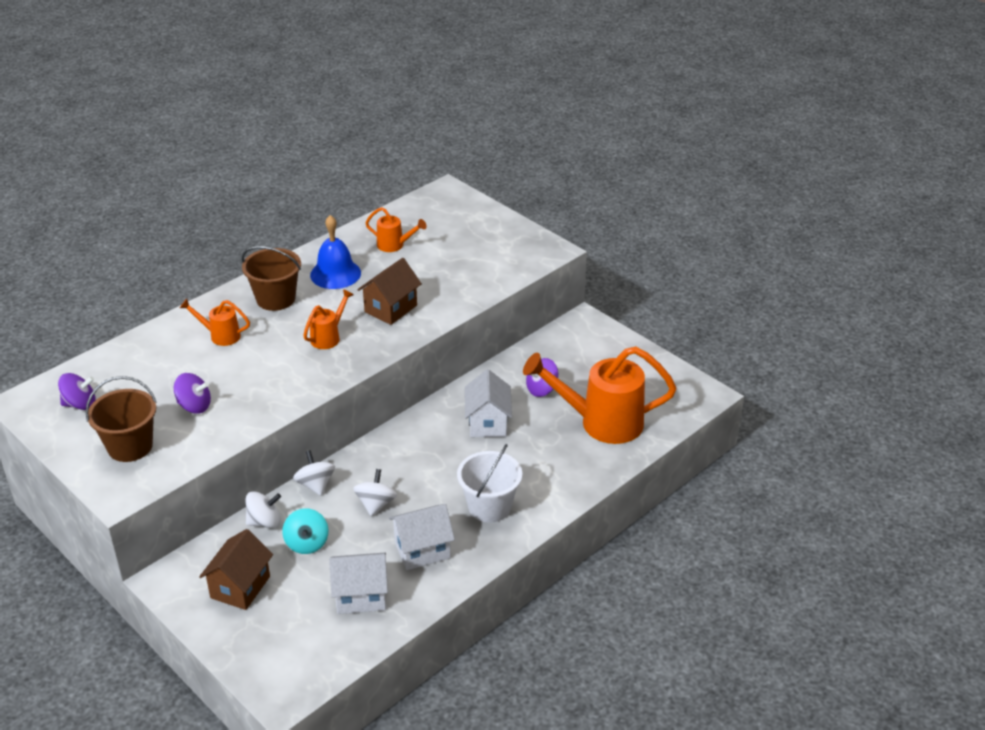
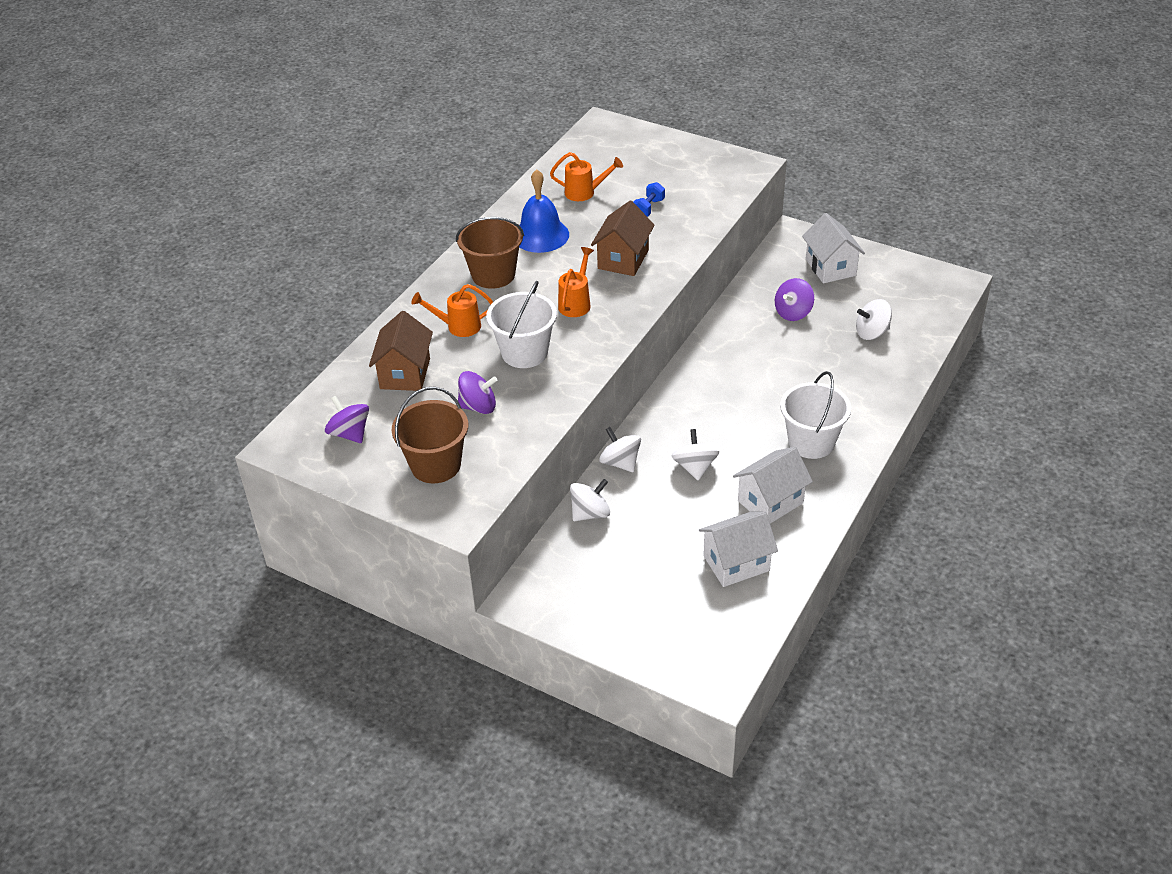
camera: 15 degrees left, 5 degrees up
(80, 404) = (350, 433): purple spinning top -> purple spinning top turned 105 degrees counterclockwise
(240, 587) = (606, 586): brown house -> brown house (405, 373)
(260, 369) = (524, 352): none -> white bucket
(307, 543) = (648, 524): turquoise spinning top -> none
(439, 270) = (648, 208): none -> blue dumbbell
(488, 423) = (759, 358): white house -> white house (830, 267)
(601, 422) = (872, 332): orange watering can -> white spinning top

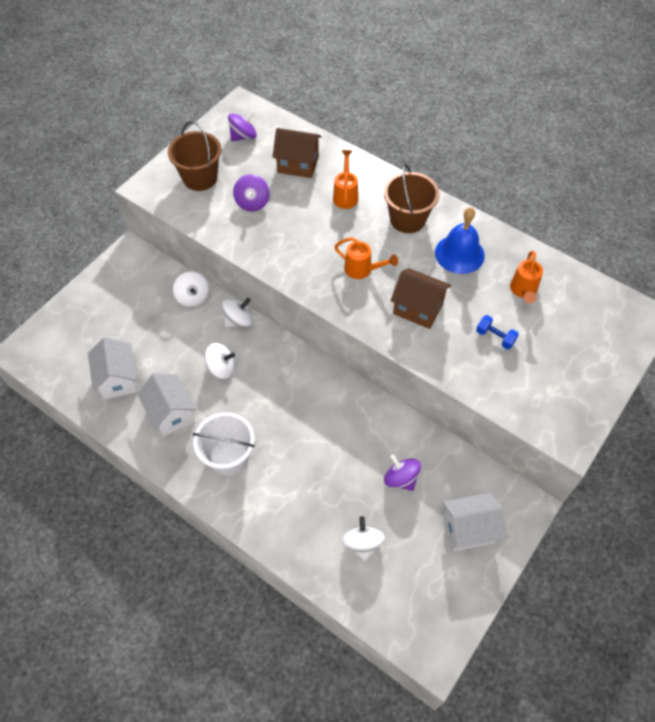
camera: 95 degrees right, 15 degrees up
(524, 352) = (306, 232): white bucket -> none

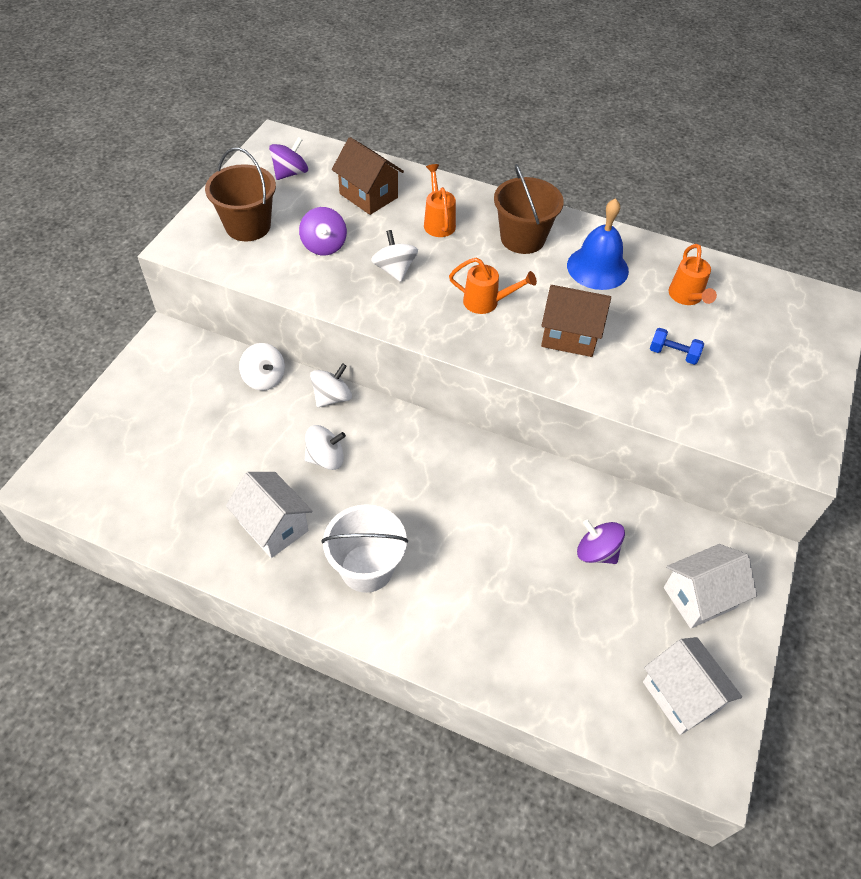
camera: 15 degrees left, 5 degrees down
(118, 379) = (189, 496): white house -> white house (681, 696)
(298, 164) = (368, 196): brown house -> brown house turned 45 degrees clockwise
(362, 543) = (574, 643): white spinning top -> white spinning top (394, 270)

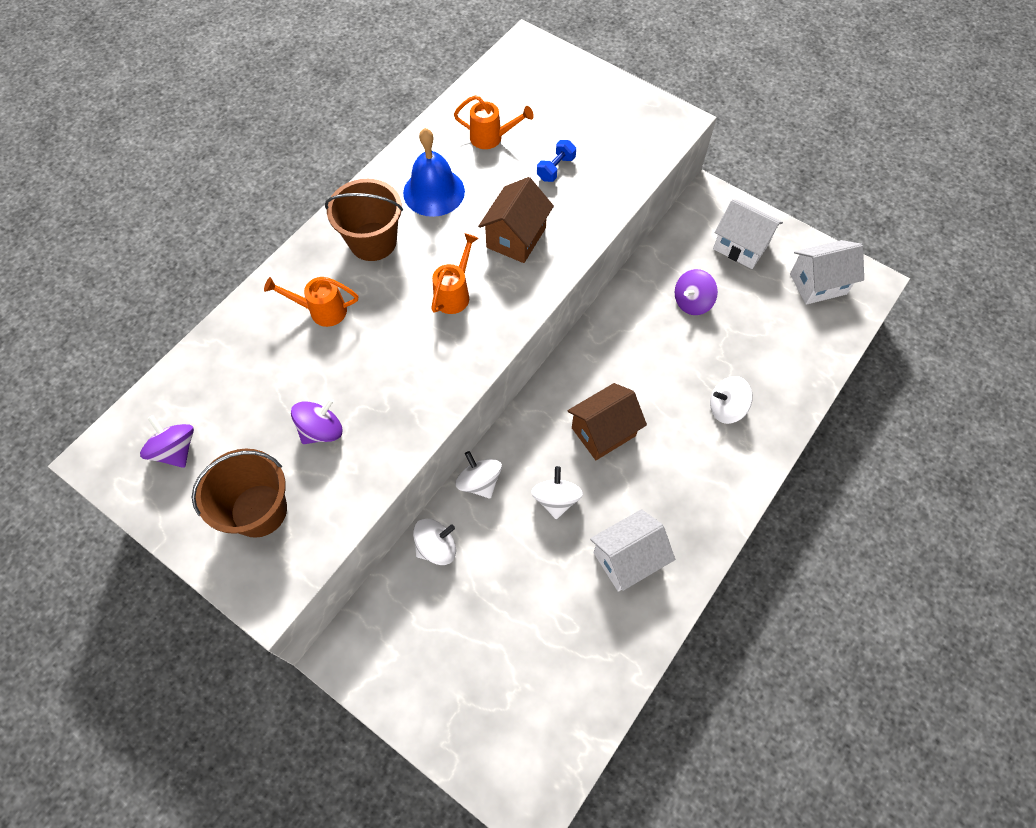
camera: 75 degrees left, 10 degrees up
(324, 245) = (321, 430): purple spinning top -> purple spinning top turned 45 degrees counterclockwise
(367, 568) = (684, 482): white bucket -> none
(368, 196) = (252, 371): brown house -> brown house (603, 432)
(394, 270) = (383, 366): white spinning top -> white spinning top (726, 408)
(699, 597) = (741, 246): white house -> white house turned 45 degrees counterclockwise

